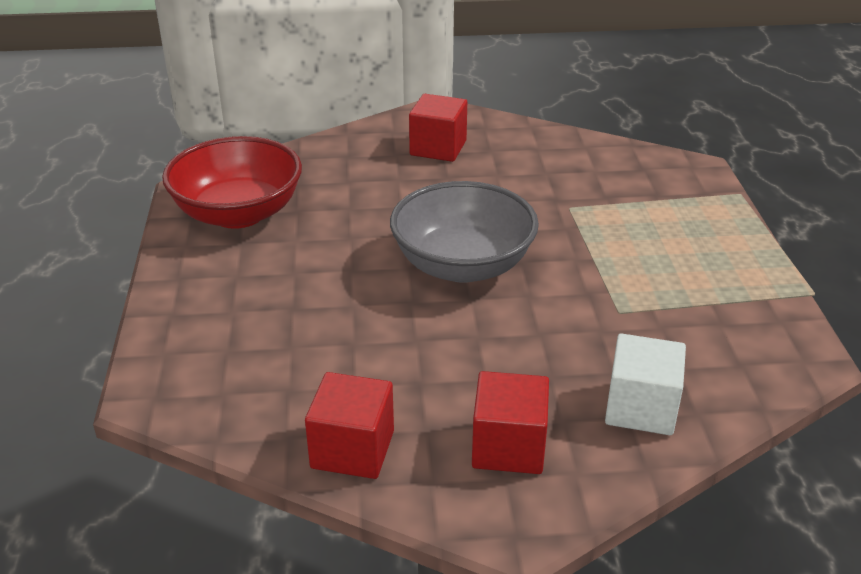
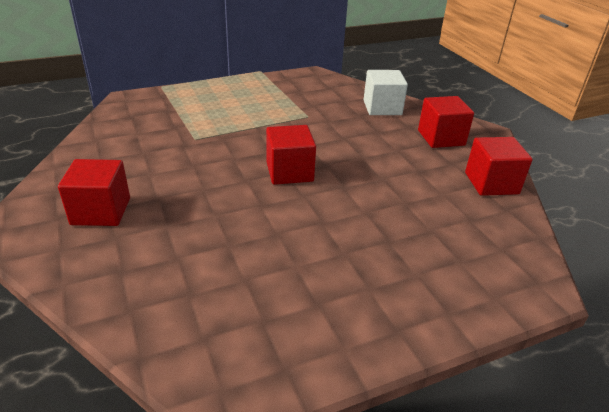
camera: 110 degrees left, 0 degrees up
(238, 213) = (267, 324): red bowl -> none
(463, 265) = (289, 172): grey bowl -> red cube

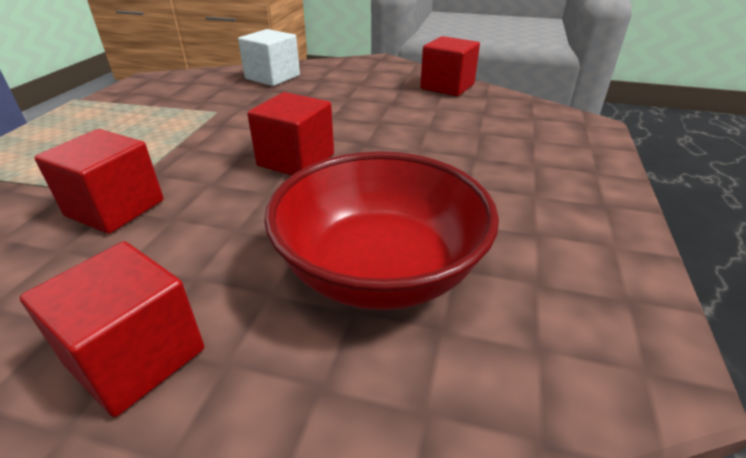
camera: 50 degrees left, 0 degrees up
(216, 252) = (380, 270): none -> red bowl
(441, 138) = (359, 76): red cube -> red cube (115, 208)

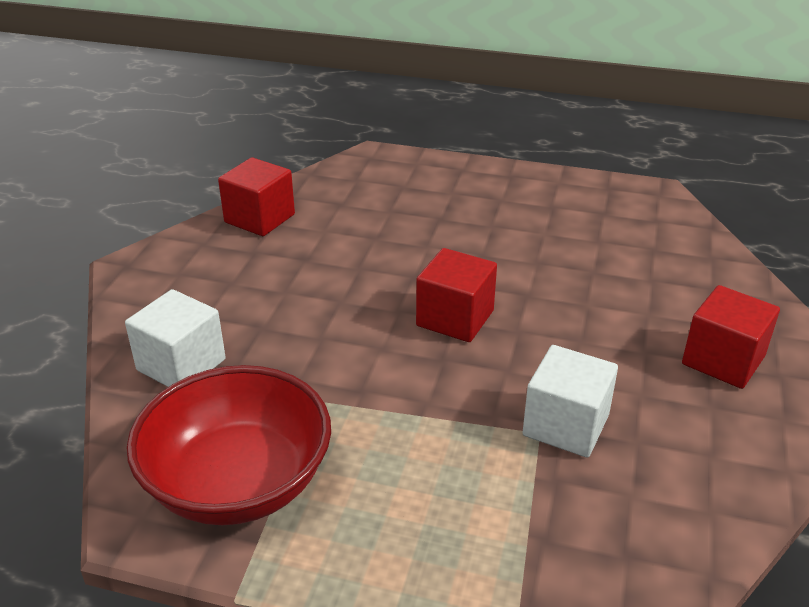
camera: 90 degrees left, 0 degrees up
(115, 208) = (565, 425): red cube -> white cube
(380, 270) = (610, 268): red bowl -> red bowl (238, 483)

